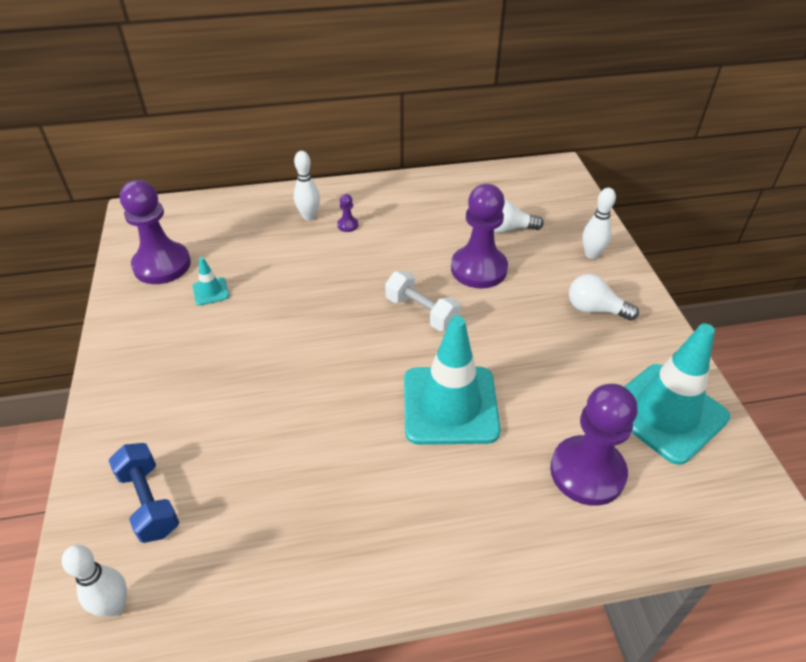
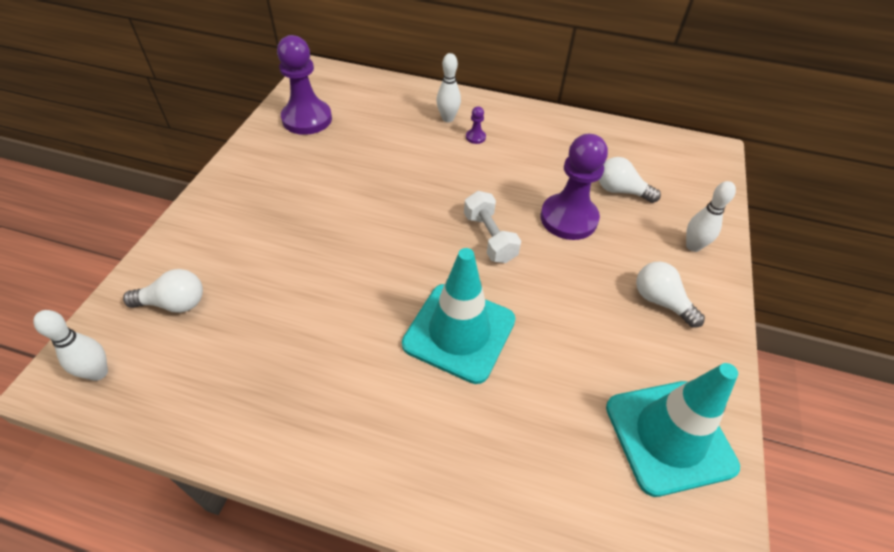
camera: 25 degrees right, 5 degrees up
(149, 501) = (174, 303): blue dumbbell -> white light bulb
(210, 291) = (328, 153): turquoise traffic cone -> none
(587, 472) = (547, 455): purple pawn -> none

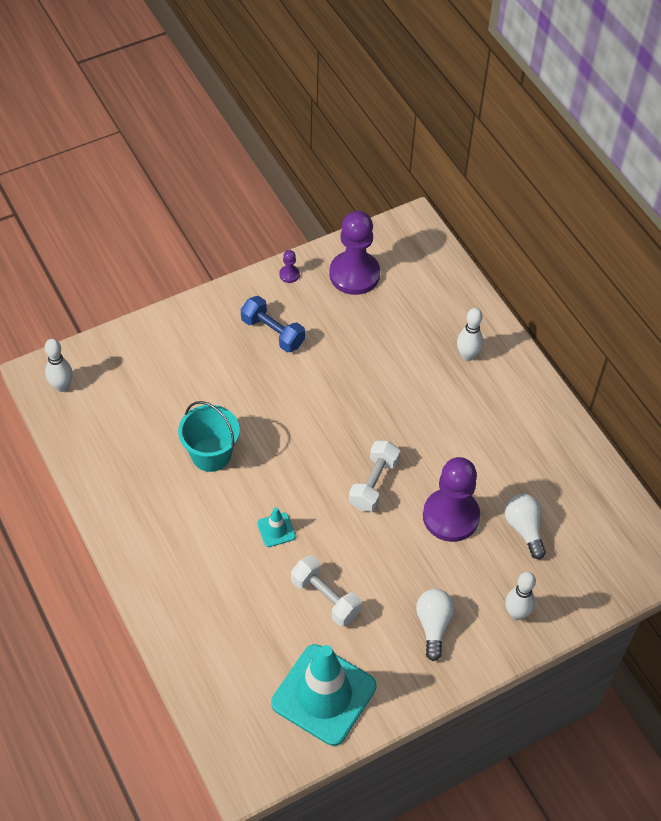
camera: 45 degrees right, 5 degrees up
(174, 303) = (134, 371): white light bulb -> none
(283, 191) = (273, 332): none -> blue dumbbell
(329, 317) = (211, 454): none -> turquoise bucket
(459, 332) = (276, 530): turquoise traffic cone -> turquoise traffic cone, size x0.42
(475, 137) = (468, 391): purple pawn -> purple pawn (289, 274)
(564, 352) = (325, 598): none -> white dumbbell

